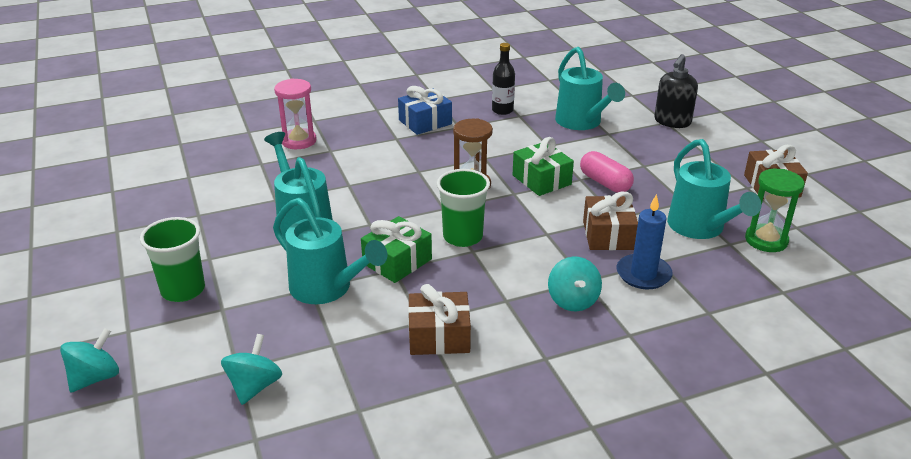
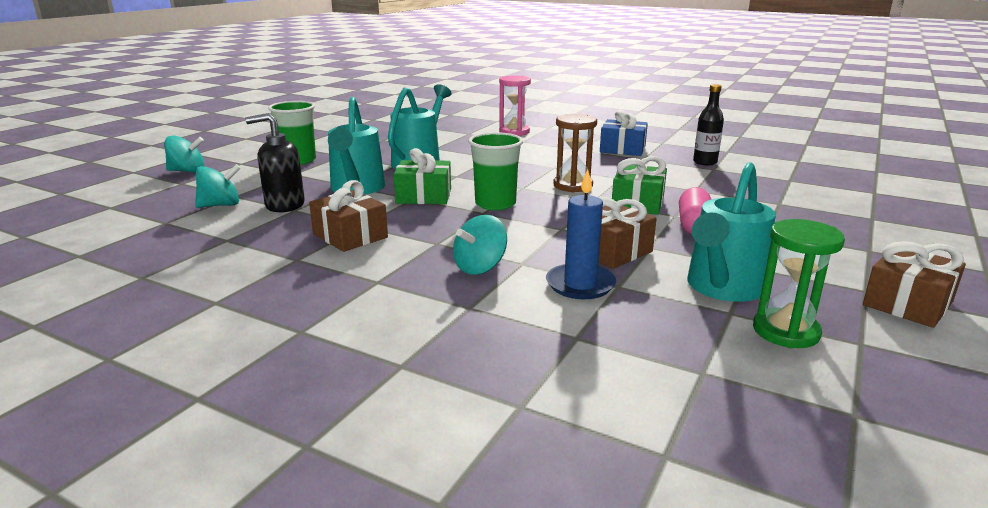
camera: 50 degrees right, 10 degrees down
(582, 123) = (767, 189): turquoise watering can -> none
(672, 122) = (881, 220): black soap dispenser -> black soap dispenser (284, 205)

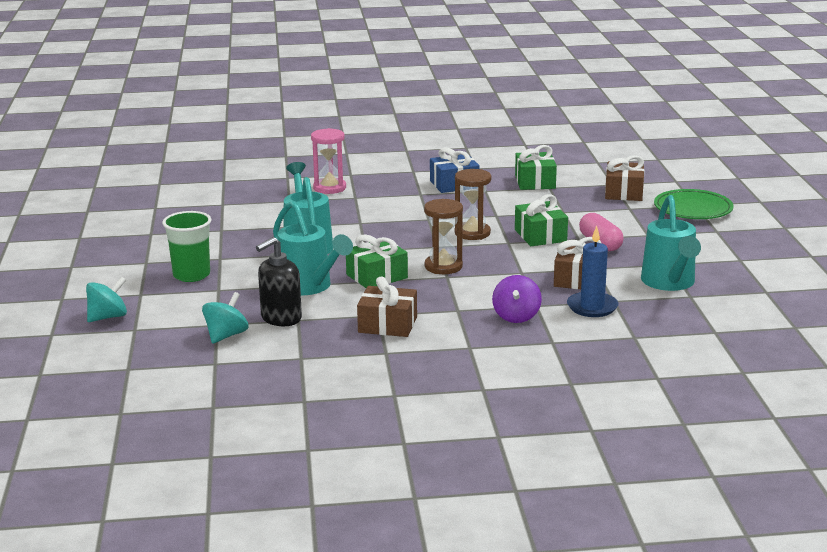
camera: 35 degrees left, 0 degrees up
(480, 267) = (516, 316): turquoise spinning top -> purple spinning top
(495, 204) = (443, 266): green cup -> brown hourglass
(705, 162) = (535, 182): black bottle -> green gift
(785, 331) = (727, 297): green hourglass -> none
(863, 221) = (693, 209): none -> green plate
(907, 303) = (766, 261): brown gift -> brown gift (624, 192)

